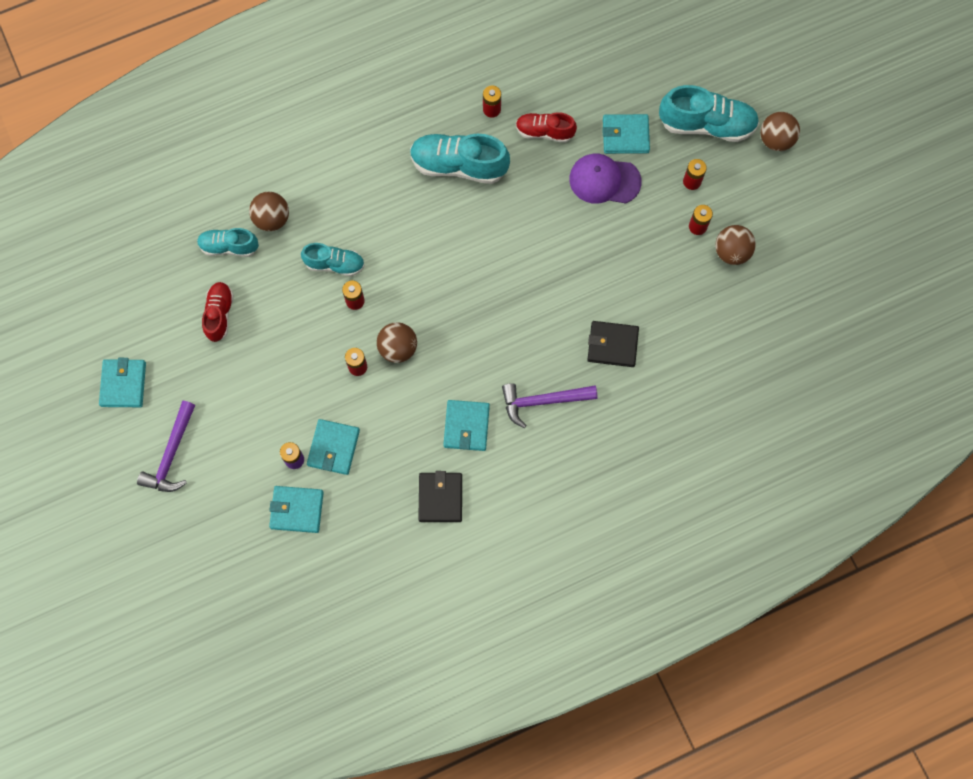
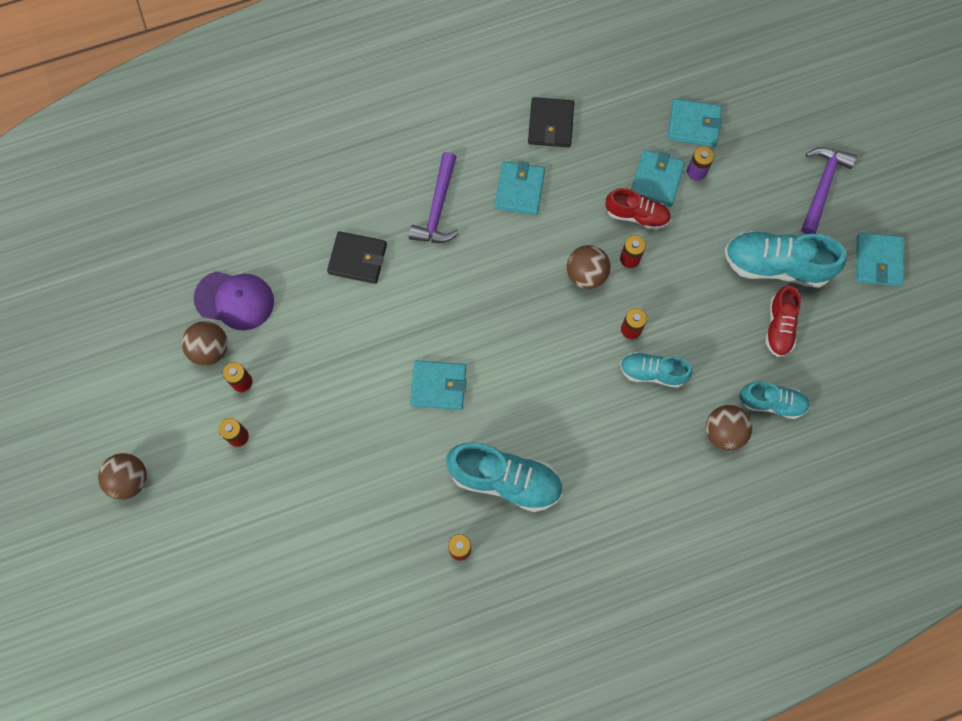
camera: 175 degrees left, 0 degrees up
(543, 401) = (438, 208): purple hammer -> purple hammer turned 105 degrees clockwise
(544, 132) = (400, 514): red shoe -> red shoe (637, 215)
(604, 180) = (338, 446): purple cap -> purple cap (235, 300)
(625, 135) = (305, 501): turquoise wallet -> turquoise wallet (438, 386)
(707, 124) = (206, 506): turquoise shoe -> turquoise shoe (776, 265)

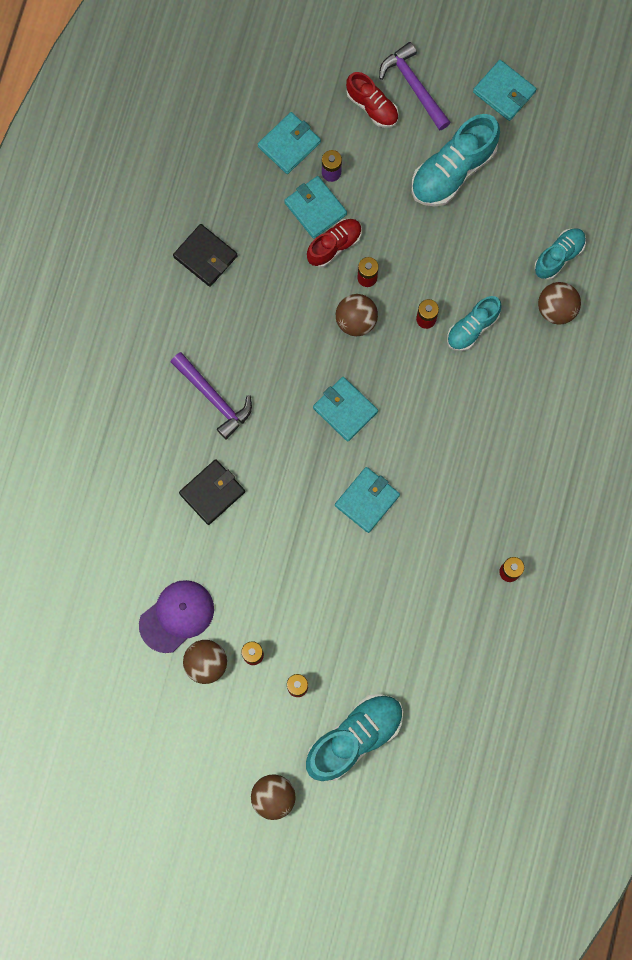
camera: 55 degrees left, 5 degrees up
(505, 480) = (479, 500): turquoise shoe -> turquoise shoe (354, 737)
(519, 189) = (245, 322): turquoise wallet -> turquoise wallet (345, 410)
(779, 327) = (503, 205): red shoe -> red shoe (372, 106)

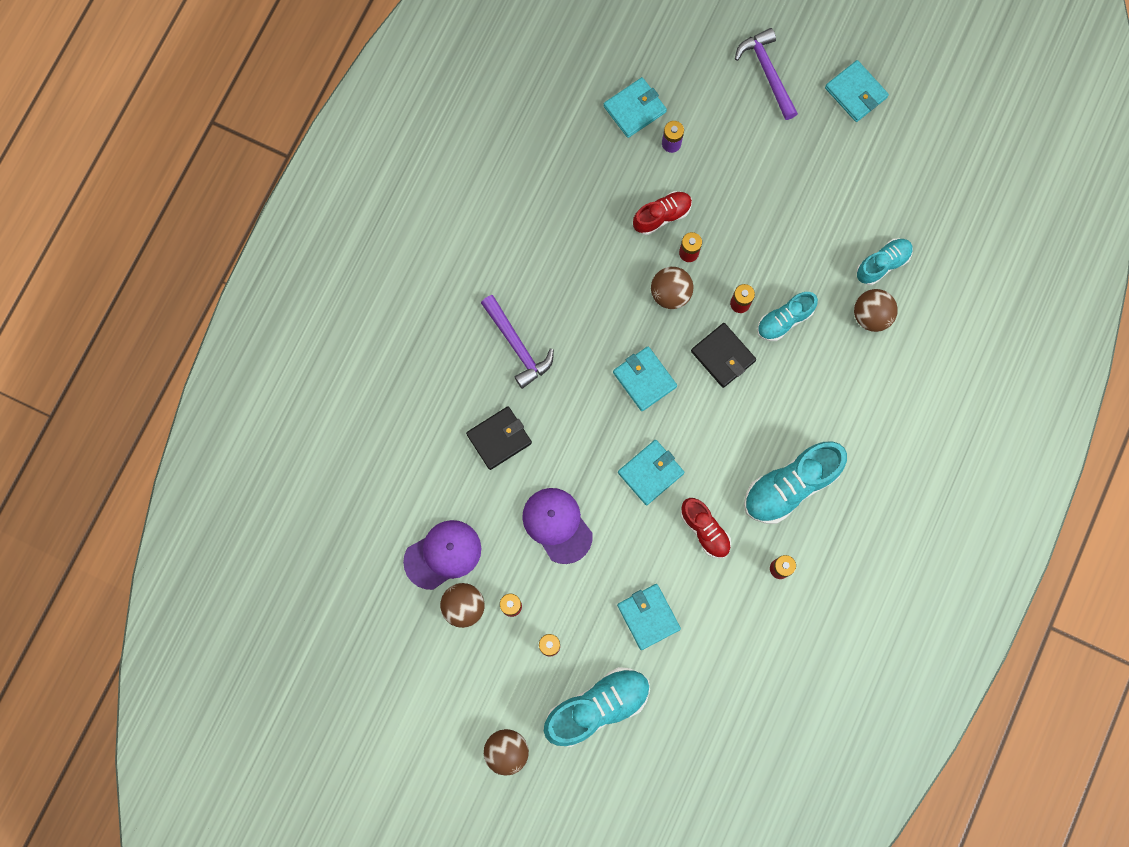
camera: 10 degrees right, 0 degrees up
(205, 256) = (533, 205): black wallet -> black wallet (723, 356)
(284, 567) = (557, 525): none -> purple cap
(315, 208) = (649, 176): turquoise wallet -> turquoise wallet (648, 617)
(372, 106) = (723, 85): red shoe -> red shoe (705, 530)
(453, 170) = (791, 161): turquoise shoe -> turquoise shoe (790, 486)

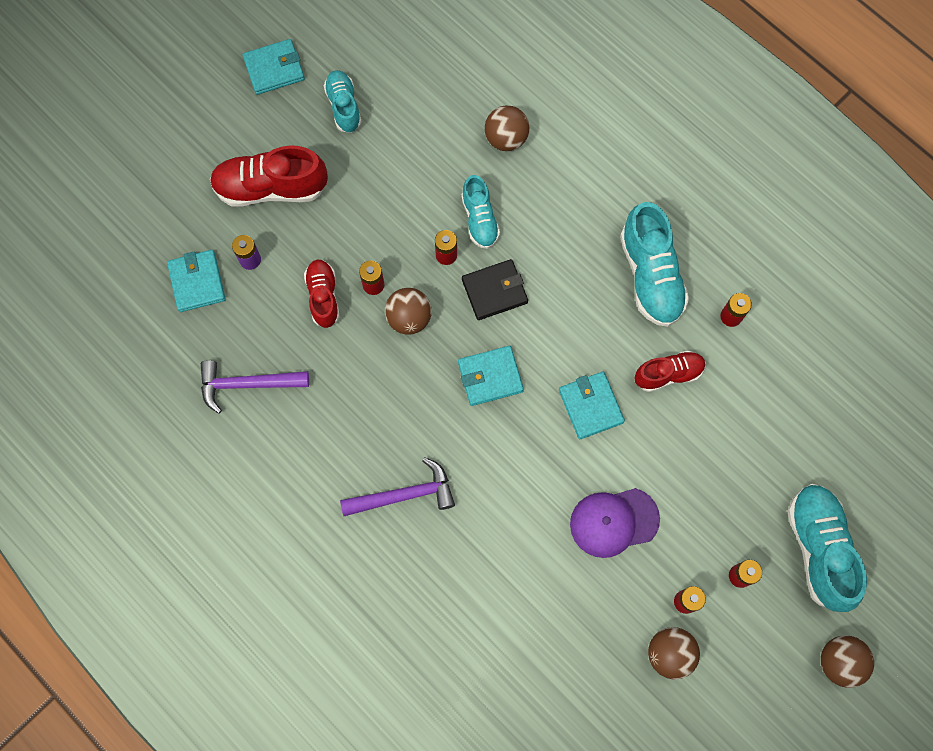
camera: 70 degrees left, 5 degrees down
(443, 554) = (605, 656): purple cap -> none
(499, 438) = (499, 550): black wallet -> none
(648, 617) = (740, 463): turquoise wallet -> none
(743, 134) = (271, 188): none -> red shoe
(767, 72) = (216, 141): purple hammer -> purple hammer (248, 384)
(882, 264) = (458, 109): turquoise shoe -> turquoise shoe (344, 106)

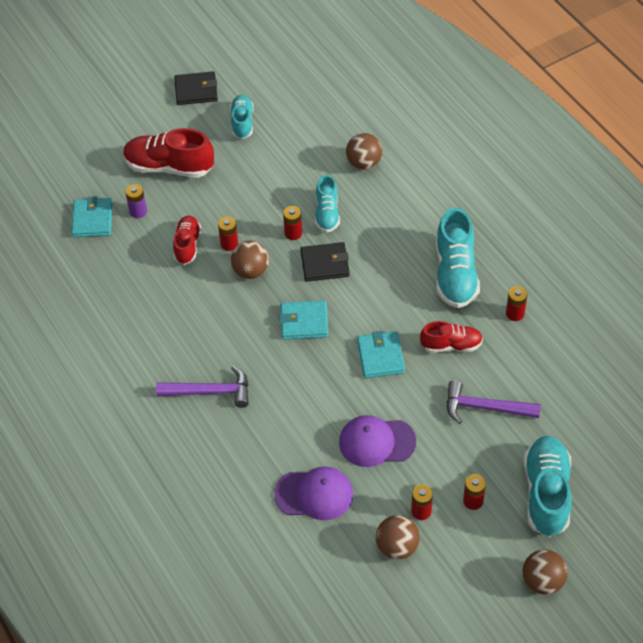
camera: 15 degrees right, 20 degrees down
(248, 384) = (109, 294): purple hammer -> purple hammer (485, 408)
(274, 69) = (196, 90): turquoise wallet -> black wallet
(560, 606) = (314, 494): none -> purple cap

